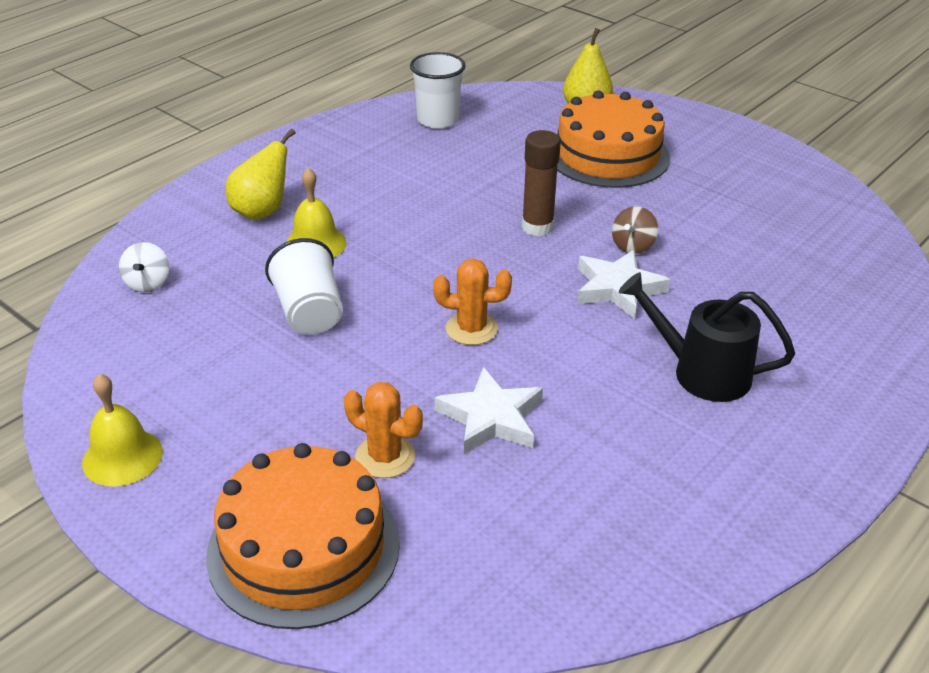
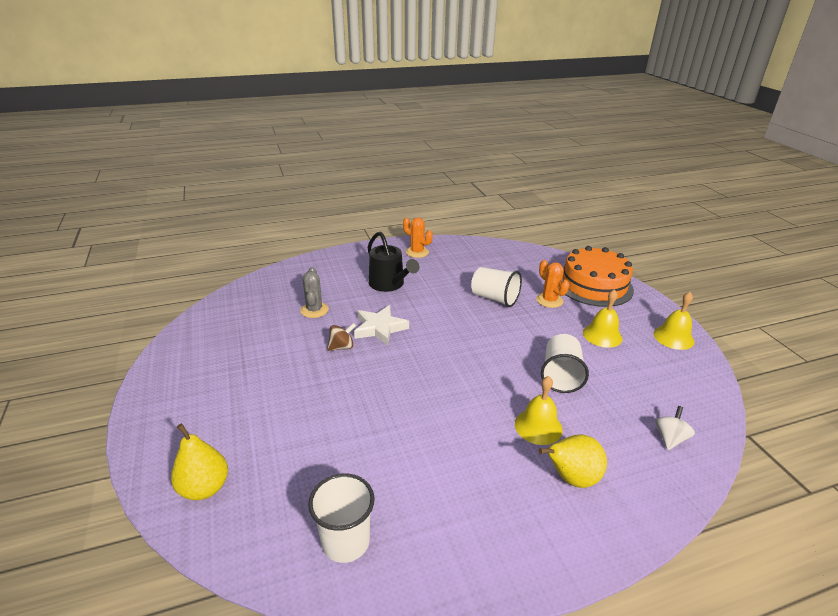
camera: 150 degrees left, 5 degrees down
(260, 410) = (602, 335): none -> yellow bell
(471, 329) = (474, 335): orange cactus -> orange cactus (417, 252)
(491, 418) = (494, 298): white star -> white cup
(537, 227) = (381, 380): brown glue stick -> none
(608, 155) = (262, 422): orange cake -> none
(743, 280) = (314, 310): none -> grey cactus

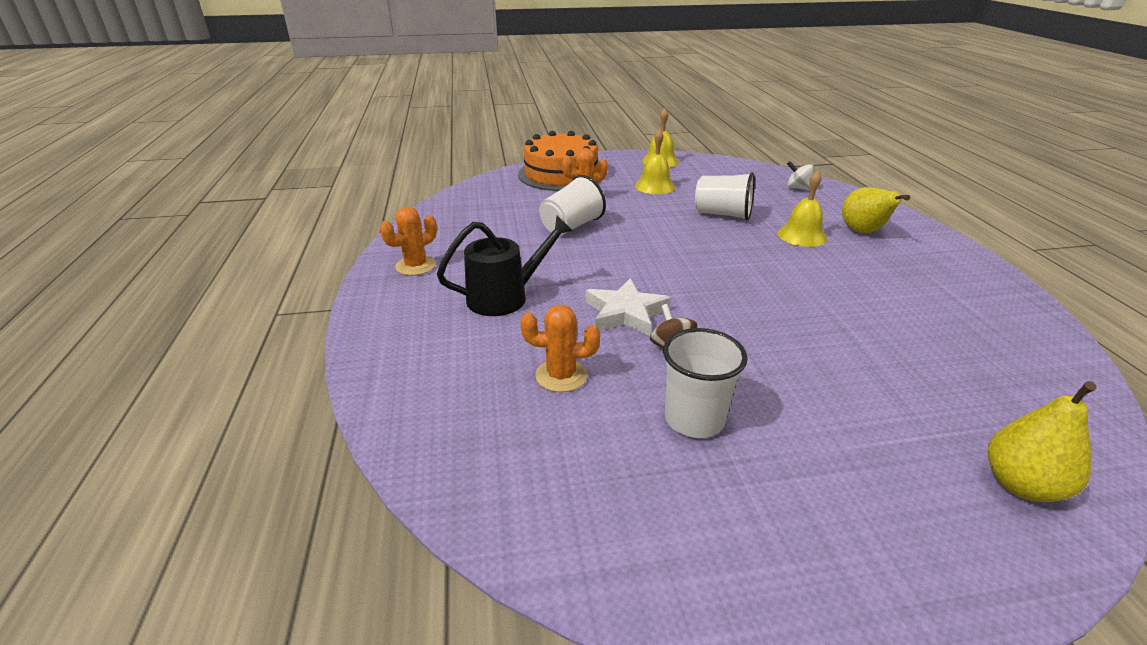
camera: 80 degrees left, 0 degrees up
(314, 310) = (561, 376): grey cactus -> orange cactus
(346, 542) = (1017, 356): white cup -> white cup (694, 419)

